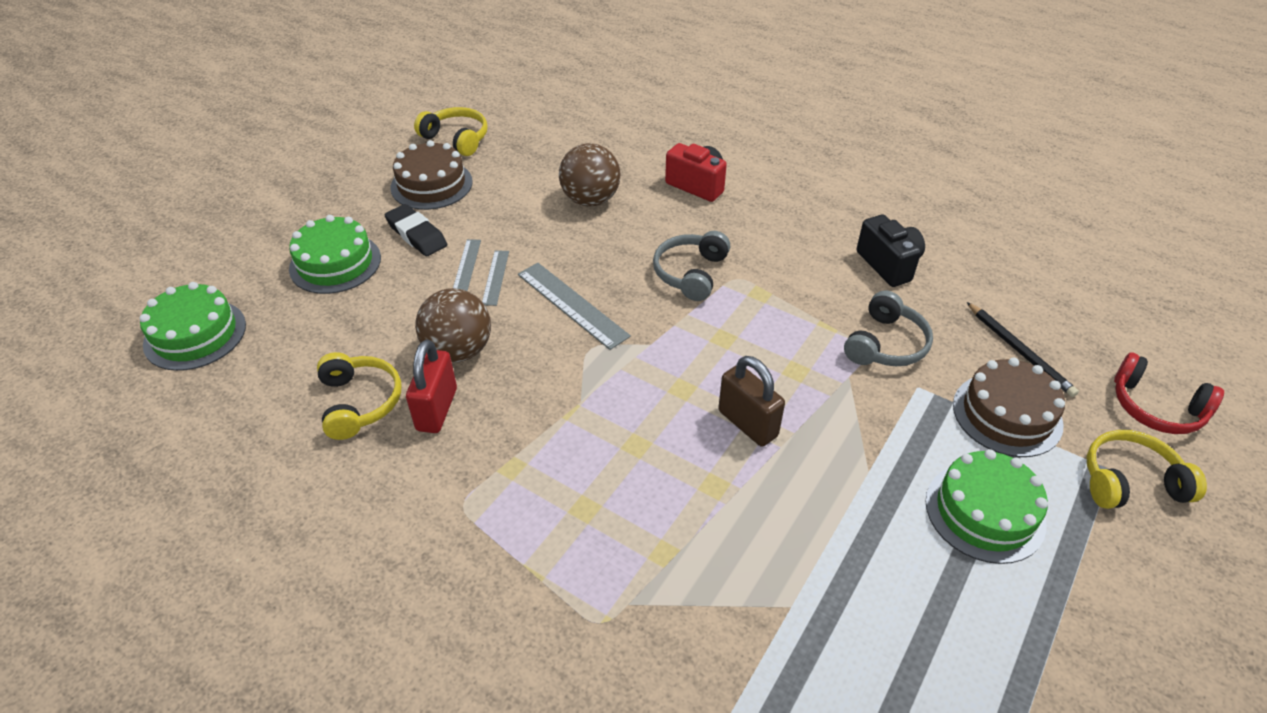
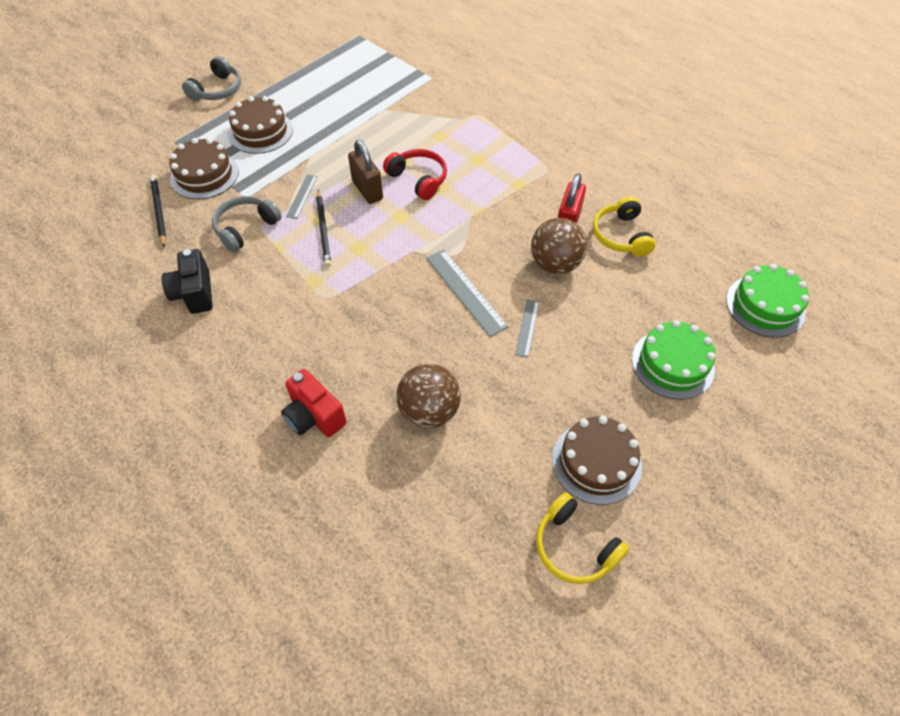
camera: 170 degrees left, 10 degrees up
(417, 234) = (602, 389): black eraser -> none
(466, 265) = (553, 344): grey ruler -> grey ruler (302, 196)
(690, 273) = (361, 308): grey headphones -> grey headphones (217, 90)
(781, 356) = (323, 229): none -> black pencil
(984, 512) = (260, 132): green cake -> brown cake
(1130, 481) = (169, 135): yellow headphones -> none
(1155, 407) = (111, 167): red headphones -> red headphones (418, 179)

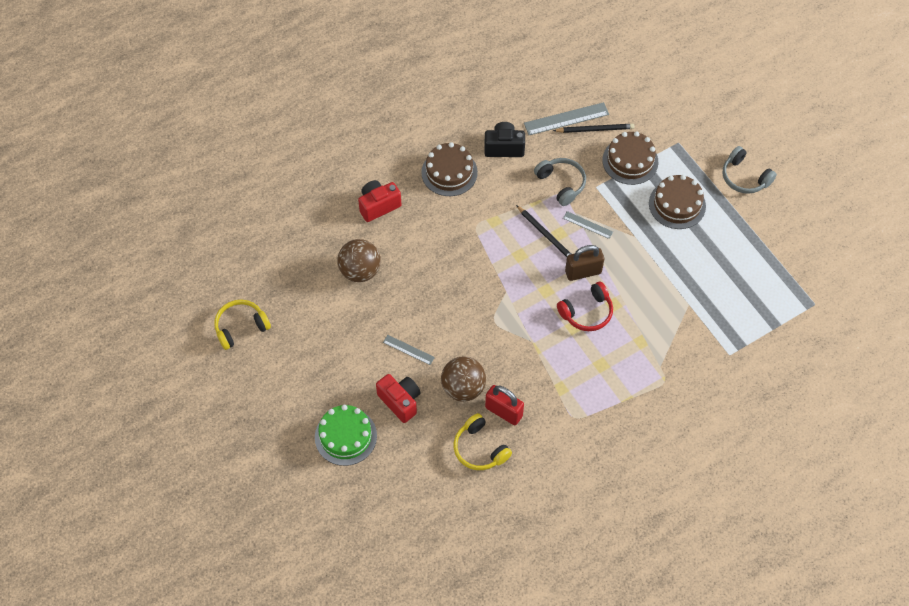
camera: 105 degrees right, 5 degrees up
(323, 229) = (545, 234): black pencil -> black pencil turned 135 degrees counterclockwise
(466, 291) = (454, 318): grey ruler -> grey ruler (566, 119)
(596, 462) = (289, 358): brown cake -> brown cake (449, 172)
(599, 319) = (400, 401): none -> red camera
(621, 235) = (479, 449): yellow headphones -> yellow headphones turned 135 degrees counterclockwise
(765, 305) = (375, 529): green cake -> none

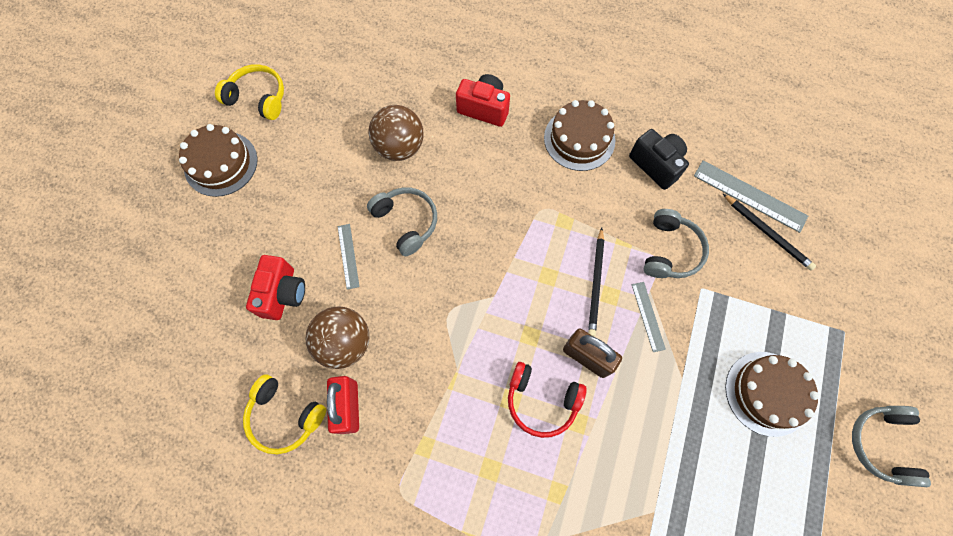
camera: 50 degrees right, 10 degrees up
(345, 436) = (206, 273): green cake -> none
(416, 303) = (406, 222): none -> grey headphones
(479, 449) = (285, 416): yellow headphones -> yellow headphones turned 75 degrees counterclockwise
(630, 161) = (768, 298): brown cake -> brown cake (221, 163)

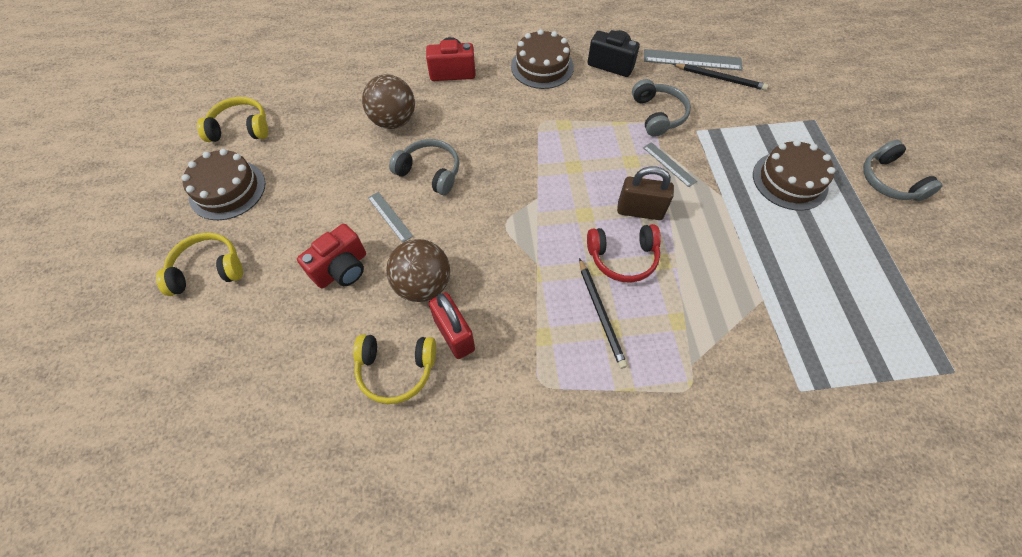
camera: 25 degrees left, 10 degrees down
(174, 242) = (208, 269): none -> yellow headphones
(283, 293) = (342, 269): red camera -> red camera turned 60 degrees clockwise
(596, 283) = (614, 157): black pencil -> black pencil (600, 313)

